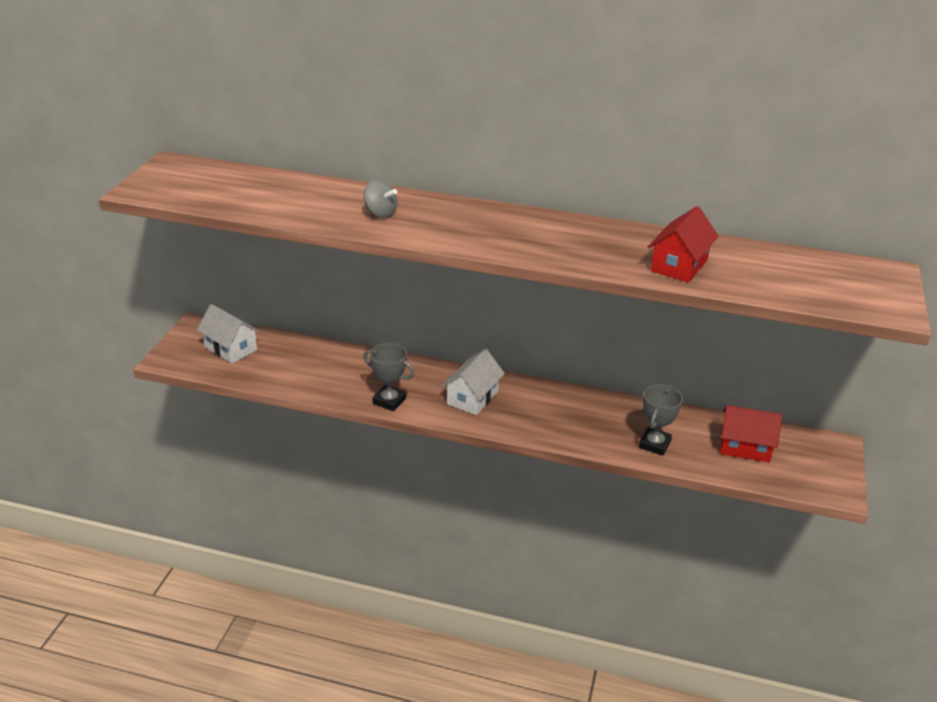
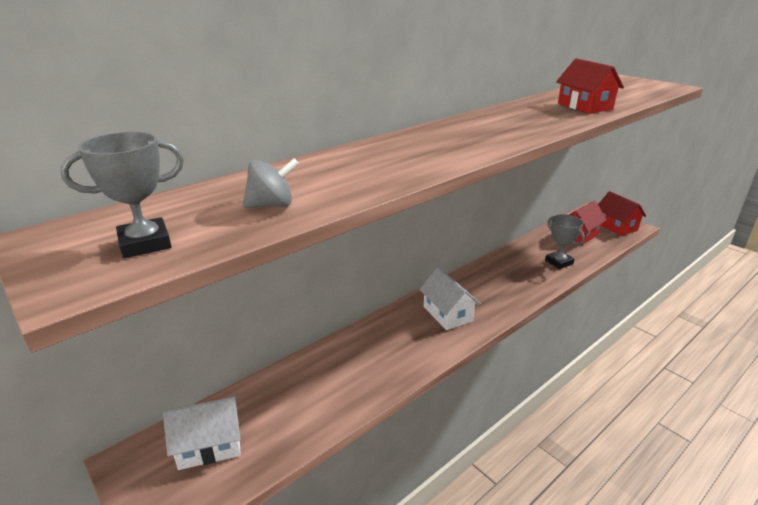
camera: 55 degrees left, 5 degrees down
(380, 213) = (387, 162): grey spinning top -> grey spinning top (272, 205)
(389, 401) = (415, 361): grey trophy -> grey trophy (145, 243)
(814, 474) = (616, 226): none -> red house

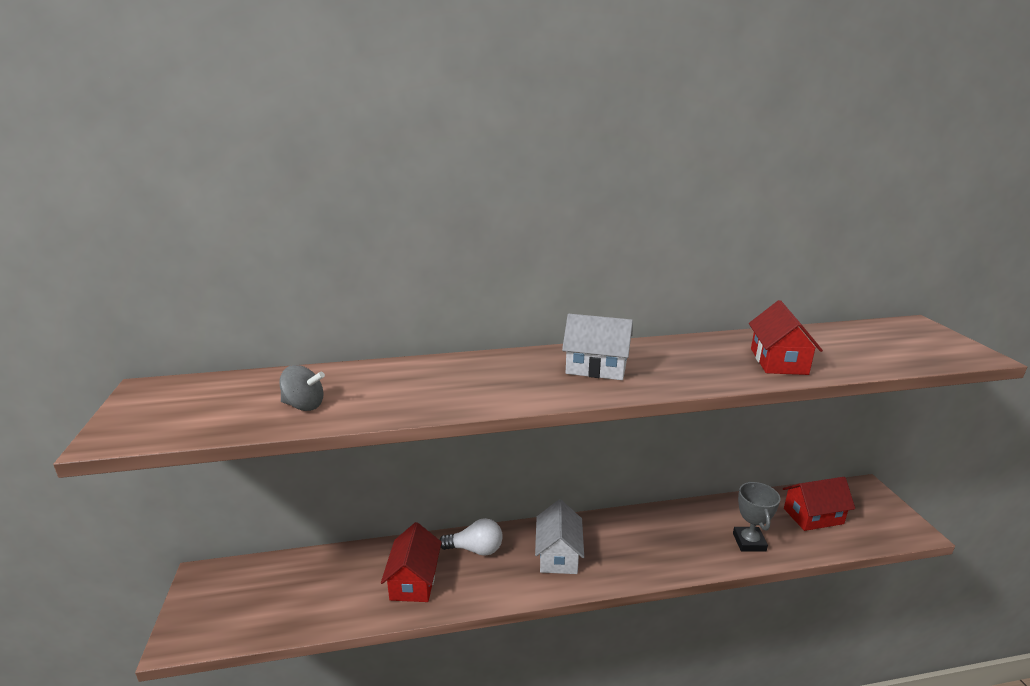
camera: 30 degrees right, 5 degrees down
(145, 243) = (187, 415): grey trophy -> none
(209, 445) = (259, 592): white house -> white house (596, 367)
(381, 333) = (475, 549): none -> white light bulb
(616, 226) = (883, 521): red house -> red house (414, 581)

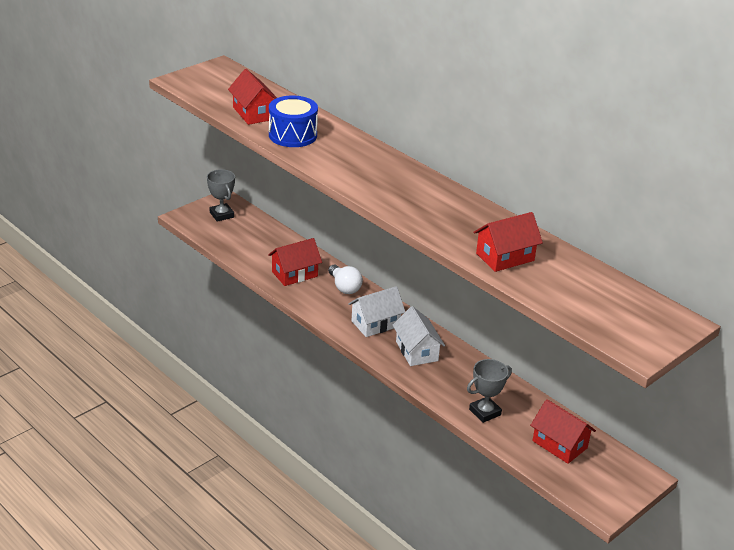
camera: 55 degrees right, 10 degrees up
(226, 595) = (222, 215): none -> grey trophy
(304, 405) = (254, 113): grey spinning top -> red house
(397, 396) = (292, 135): none -> blue drum
(596, 367) = (405, 188): white house -> white house (417, 351)

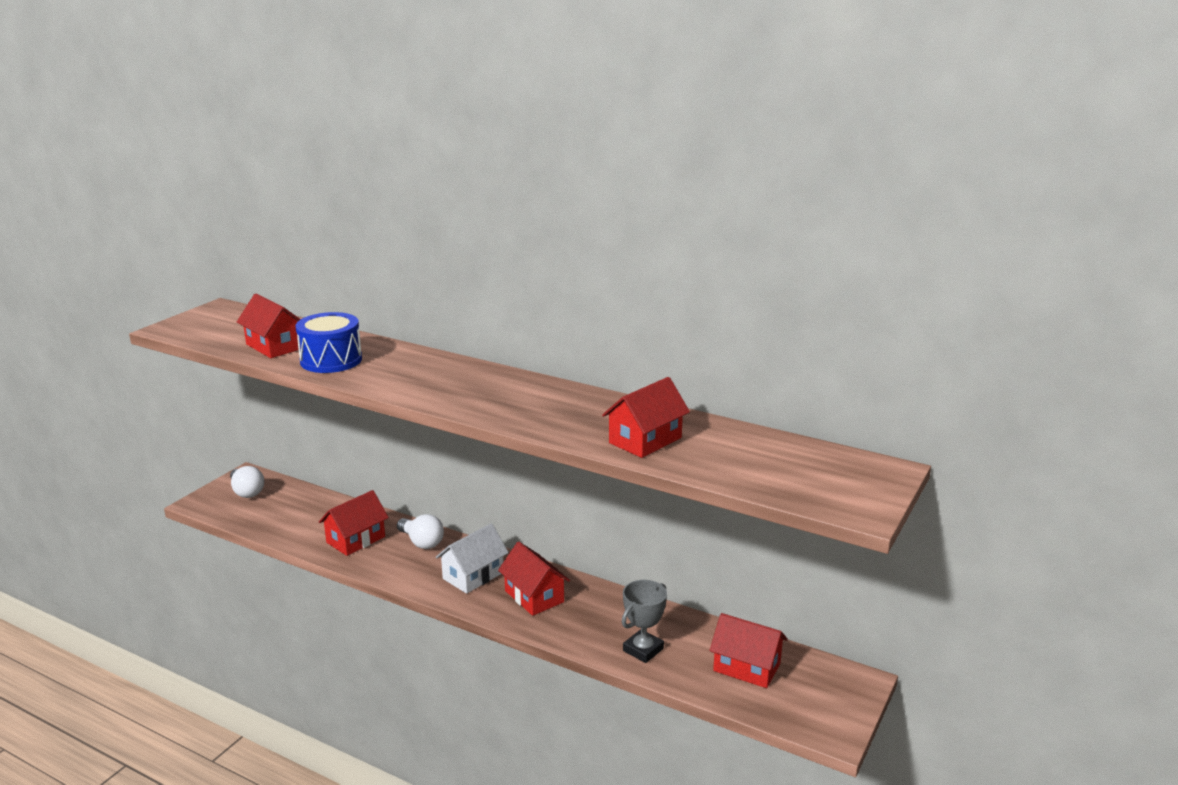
camera: 15 degrees left, 10 degrees down
(222, 215) = (246, 492): grey trophy -> white light bulb
(417, 351) = (534, 596): white house -> red house

